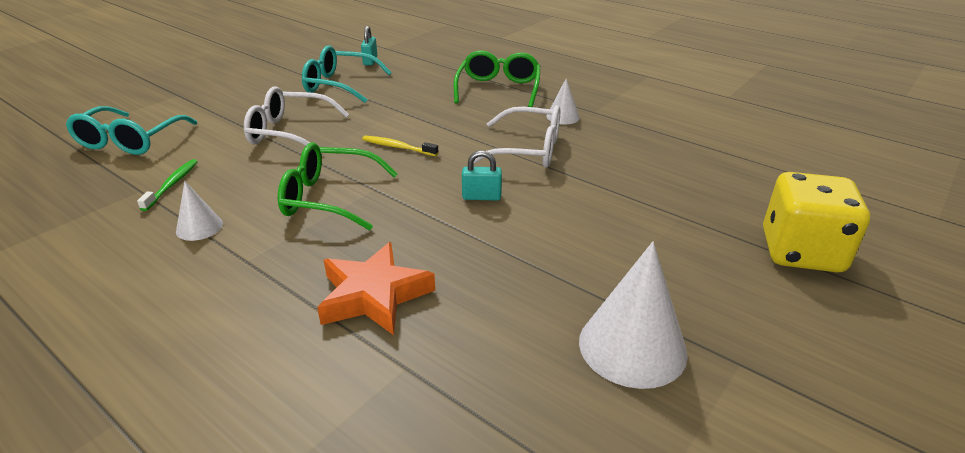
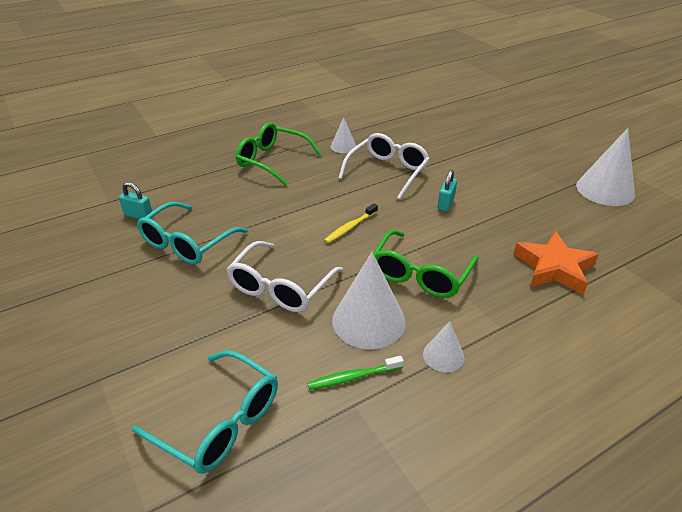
camera: 70 degrees left, 5 degrees up
(172, 184) = (353, 377): green toothbrush -> green toothbrush turned 45 degrees counterclockwise
(248, 180) = (368, 321): none -> white cone
(801, 252) = (533, 124): yellow dice -> none

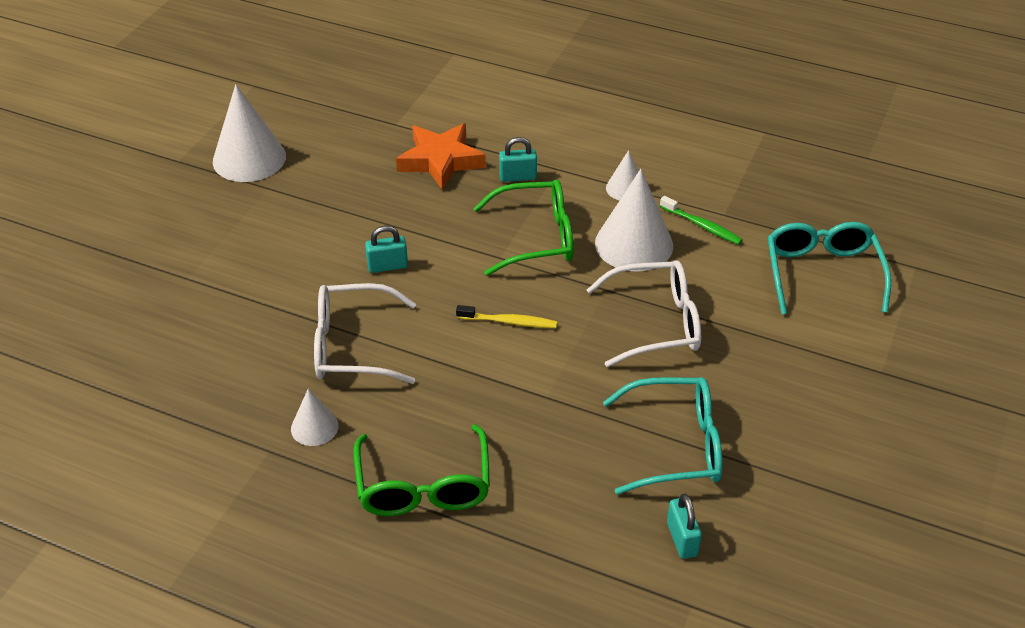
camera: 125 degrees left, 5 degrees up
(505, 298) = (517, 177): none -> turquoise padlock

